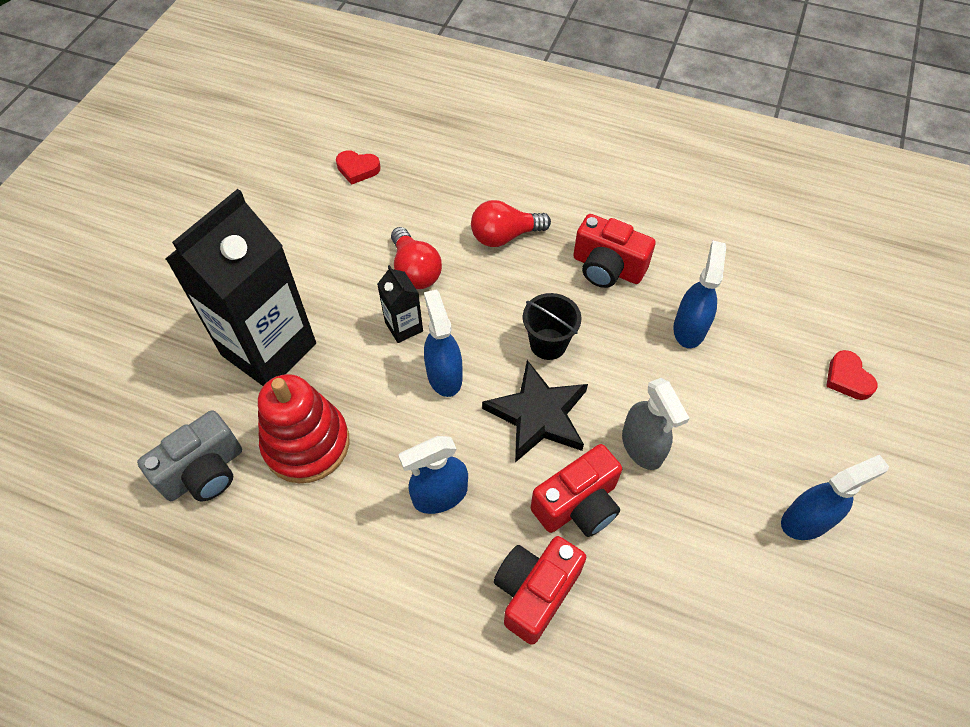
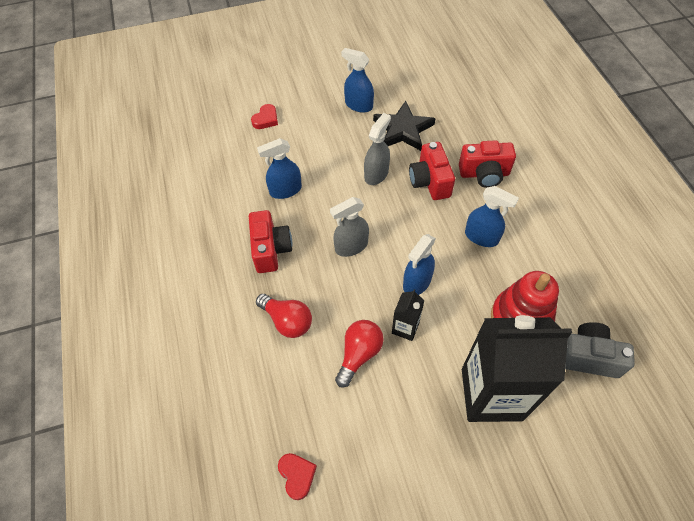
camera: 125 degrees left, 0 degrees up
(538, 415) = (399, 224): black star -> black star (403, 130)
(548, 344) = (351, 246): black bucket -> grey spray bottle
(578, 504) = (430, 181): red camera -> red camera turned 120 degrees counterclockwise

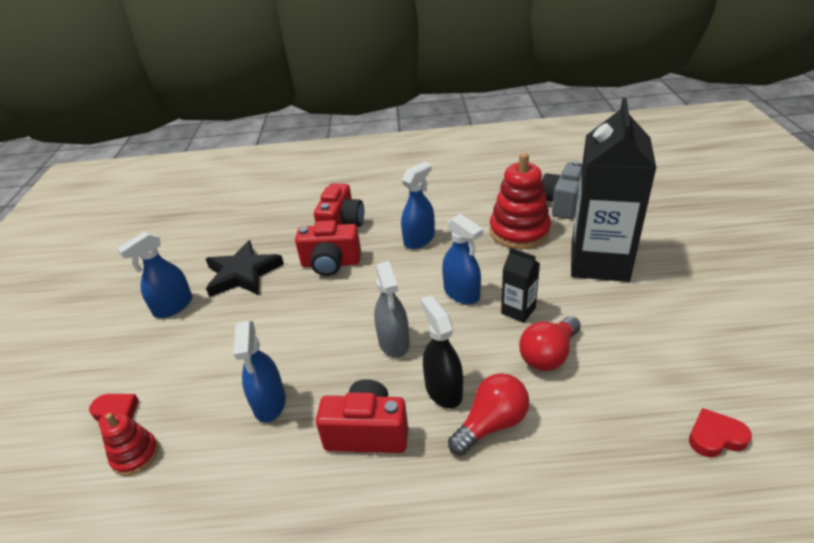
camera: 75 degrees left, 20 degrees down
(241, 141) = (135, 455): none -> red stacking toy
(312, 286) = (443, 390): none -> black spray bottle
(359, 354) = (548, 355): red light bulb -> red light bulb turned 90 degrees counterclockwise
(376, 174) = (295, 305): grey spray bottle -> none

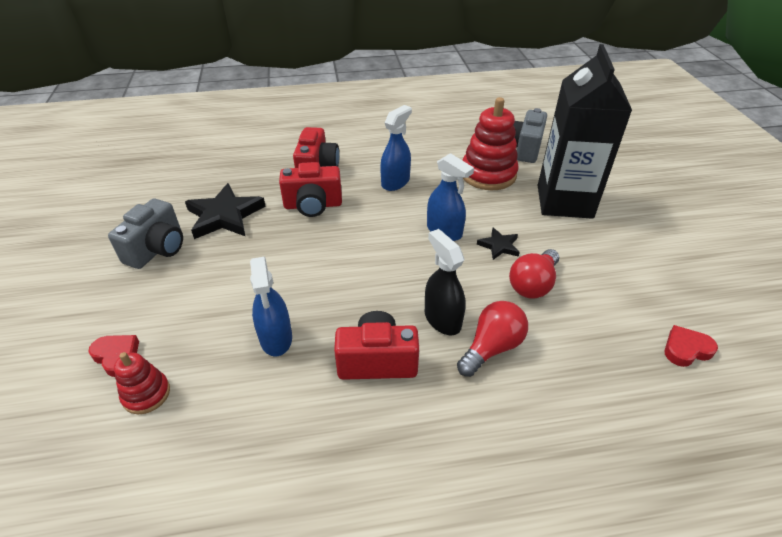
camera: 10 degrees left, 5 degrees up
(173, 307) = (157, 249): blue spray bottle -> grey camera
(394, 342) = (388, 278): grey spray bottle -> none
(518, 311) = (499, 246): black carton -> black star

